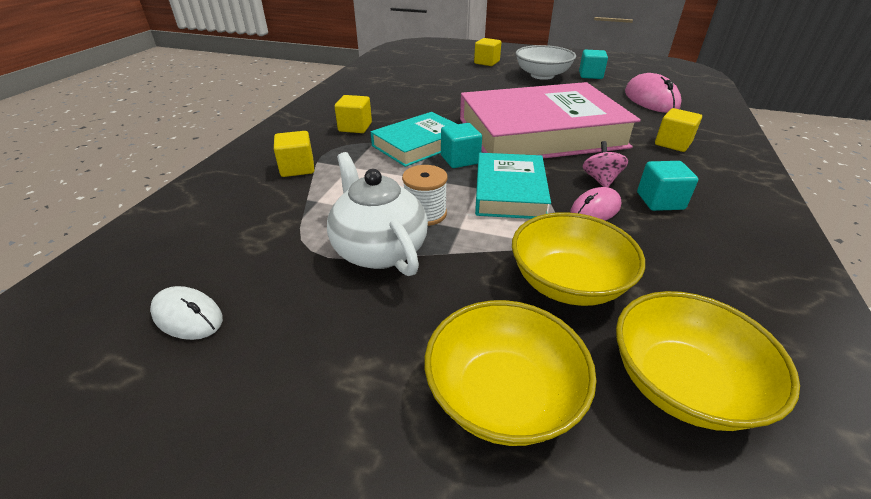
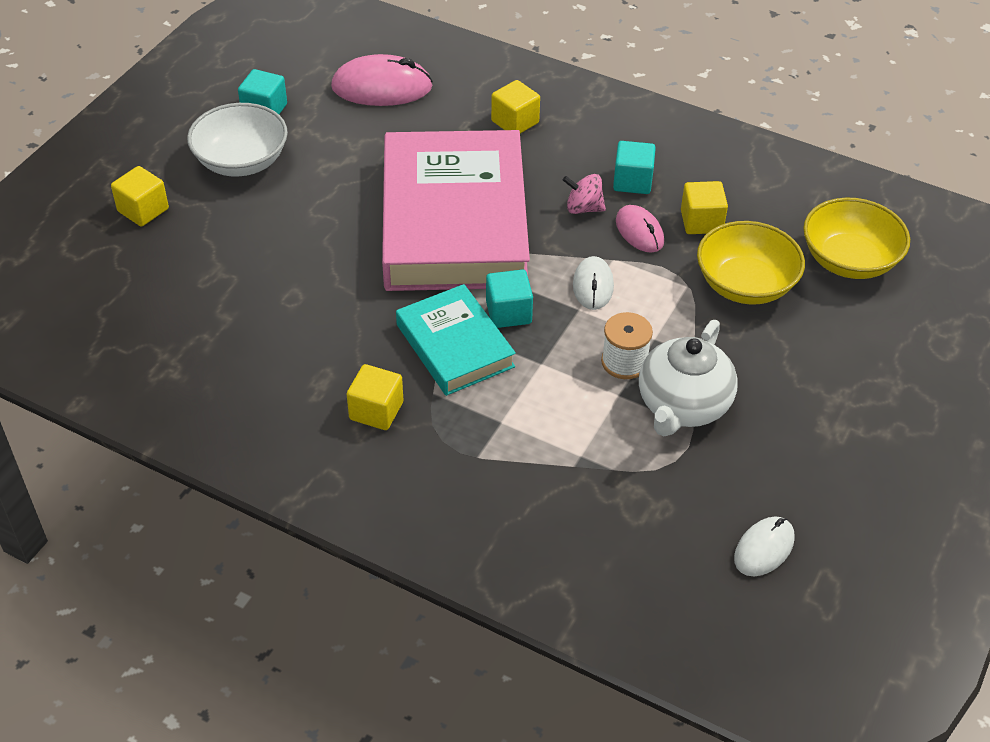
camera: 80 degrees left, 10 degrees up
(297, 168) = (493, 477): yellow cube -> yellow cube (701, 222)
(379, 250) = (683, 405): white teapot -> white teapot turned 45 degrees counterclockwise
(503, 395) = (855, 351): yellow bowl -> none
(509, 191) = (593, 286): turquoise book -> white mouse

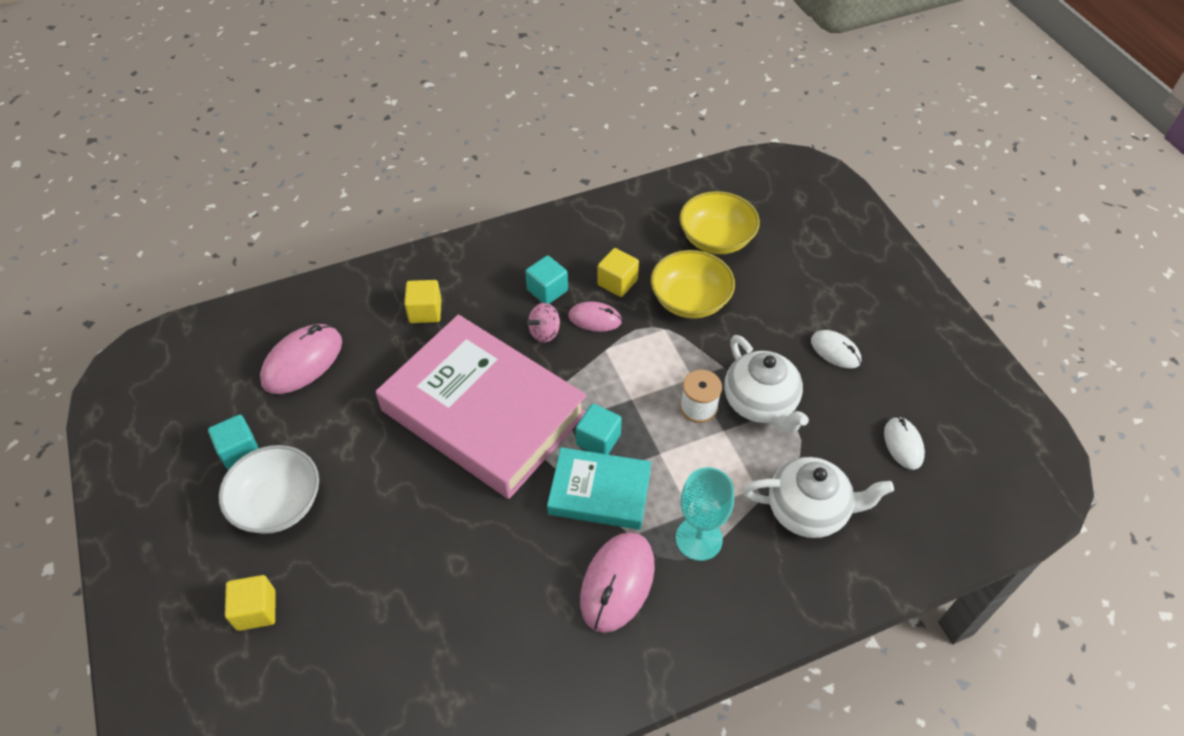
camera: 50 degrees left, 5 degrees up
(376, 411) = (617, 583): yellow cube -> pink mouse
(479, 443) = (699, 539): none -> turquoise goblet
(593, 286) = (618, 377): white mouse -> white mouse (835, 351)
(597, 509) = (808, 510): none -> white teapot

